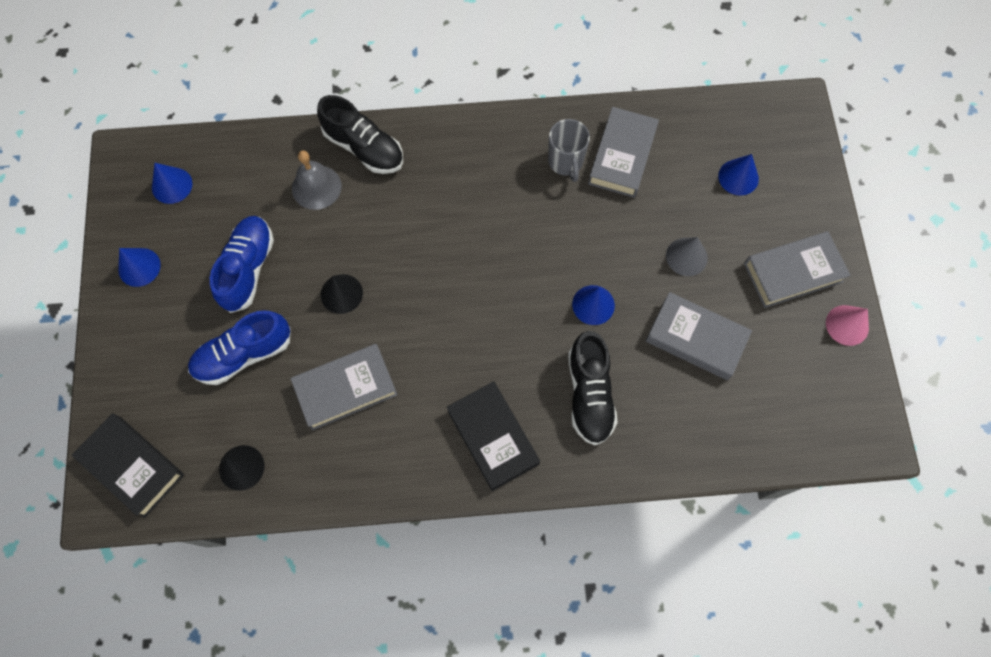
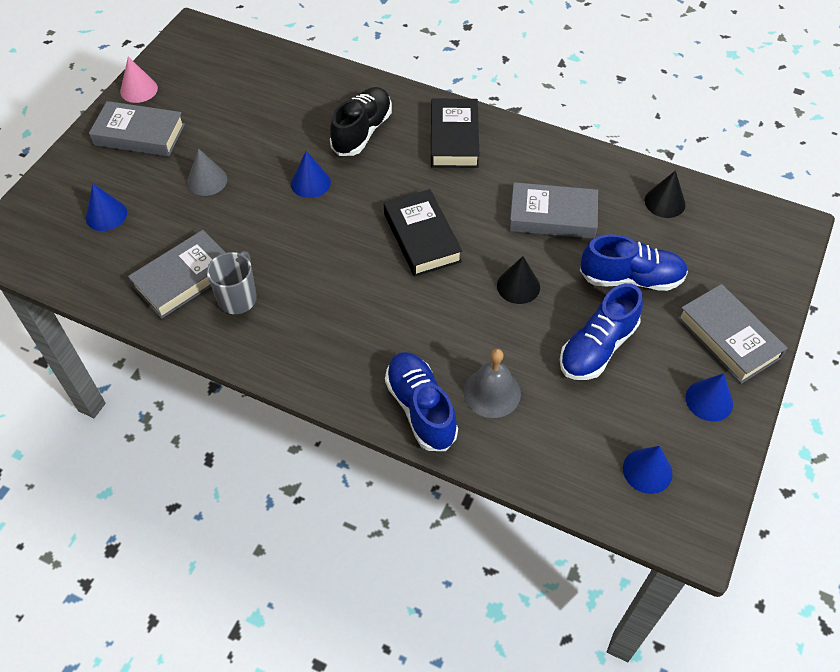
camera: 150 degrees left, 15 degrees down
(132, 466) = (759, 241): black book -> black book (422, 237)
(364, 148) = (420, 408): black shoe -> blue shoe
(696, 338) = (253, 129): grey book -> grey book (728, 338)

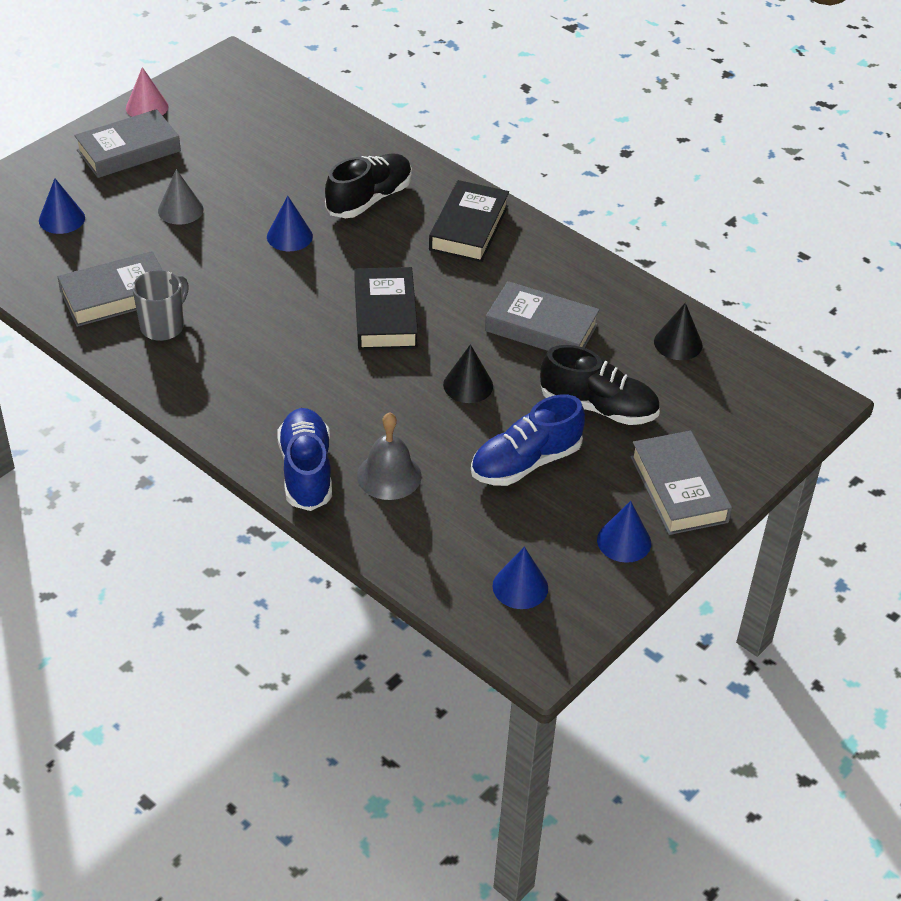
camera: 15 degrees right, 10 degrees down
(139, 134) = (128, 151): grey book -> grey book turned 60 degrees counterclockwise
(631, 278) = (598, 407): blue shoe -> black shoe

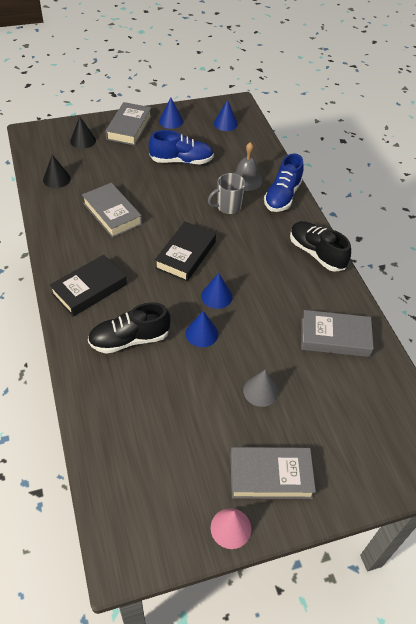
camera: 150 degrees left, 5 degrees up
(62, 219) = (349, 423): blue cone -> blue cone (216, 296)
(163, 326) = (315, 302): grey mug -> grey mug (228, 207)
(468, 385) = (175, 202): black cone -> black cone (83, 140)
(598, 407) = (126, 168): black shoe -> black shoe (316, 253)

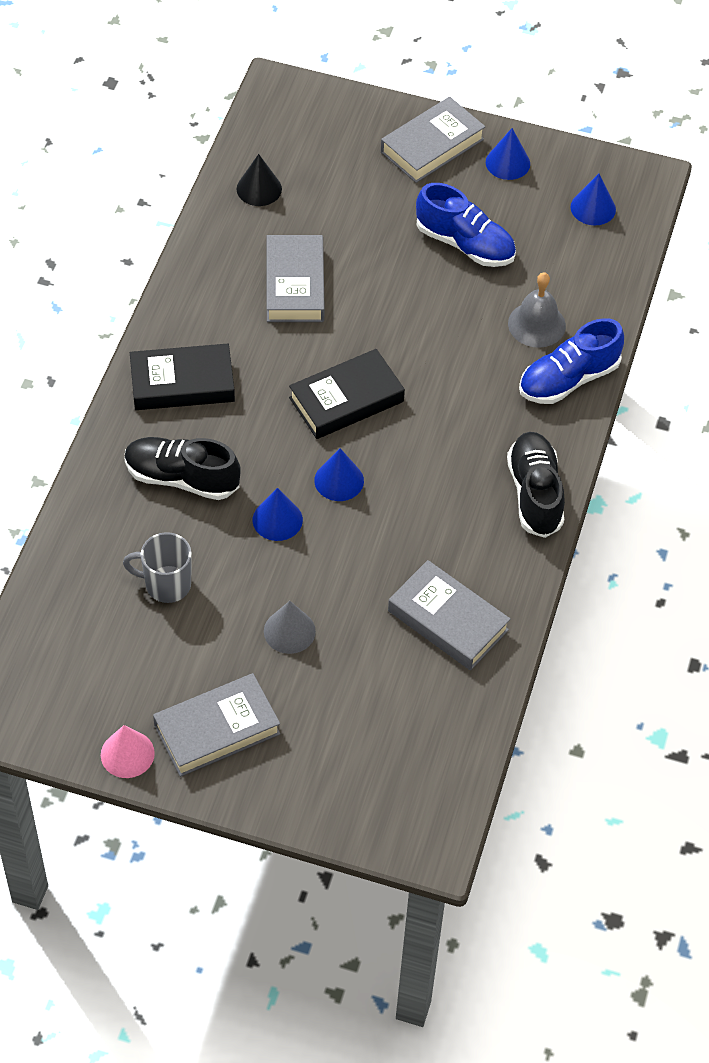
camera: 35 degrees right, 5 degrees up
(83, 140) = (344, 138): black cone -> none
(228, 207) = (470, 356): grey mug -> grey mug (166, 584)
(270, 476) = (217, 729): grey book -> grey book turned 60 degrees counterclockwise

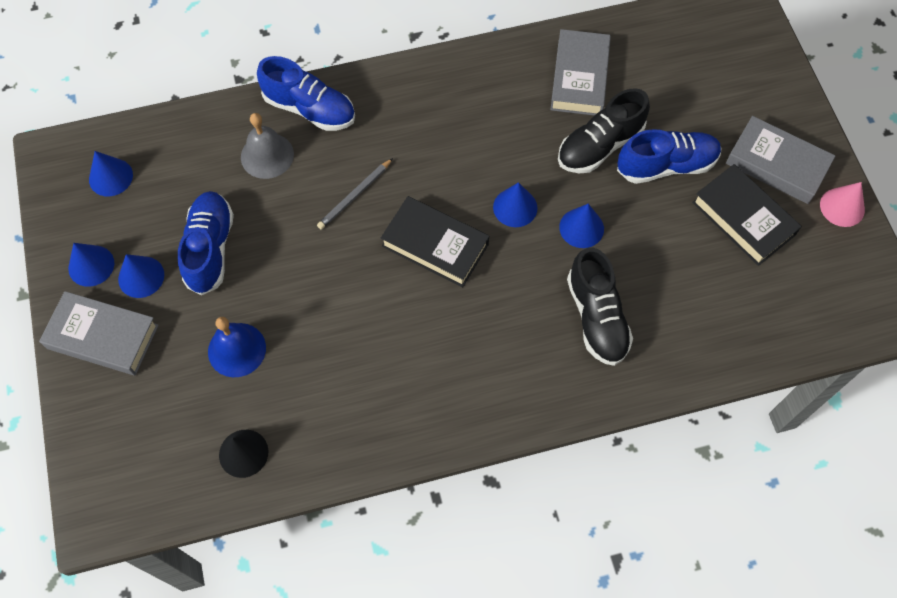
camera: 120 degrees left, 10 degrees up
(166, 584) = (696, 267): grey mug -> none
(182, 383) = (505, 377): black book -> black book (743, 218)
(289, 631) = (666, 165): grey cone -> blue shoe
(295, 284) = (339, 353): grey book -> none
(353, 221) = (237, 349): none -> blue bell
(443, 367) = (355, 195): none -> grey pencil
(471, 189) = (141, 277): none -> blue cone
(535, 493) = (432, 79): black shoe -> black shoe (599, 146)

